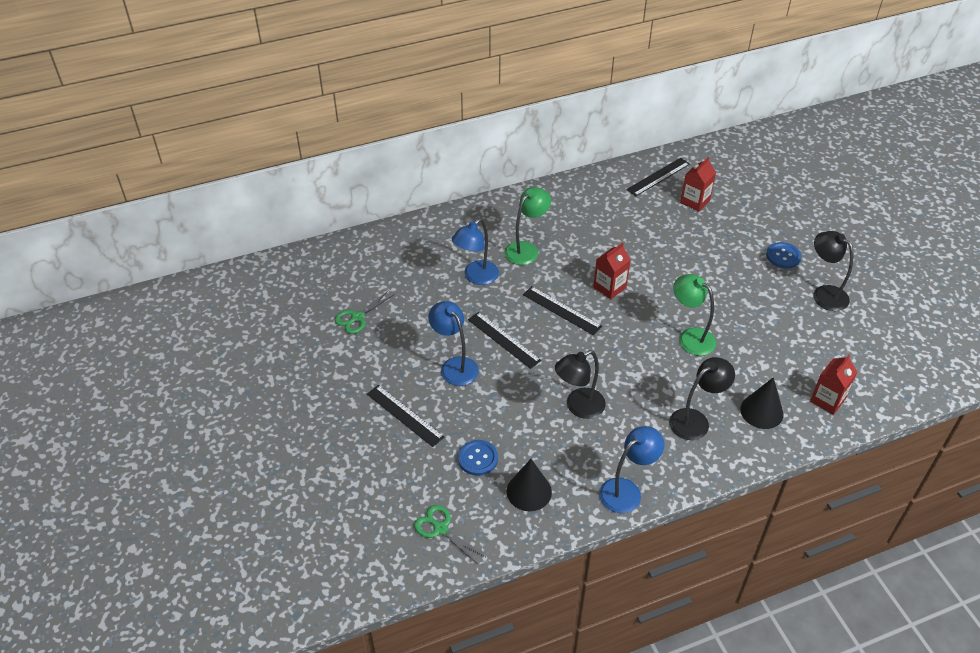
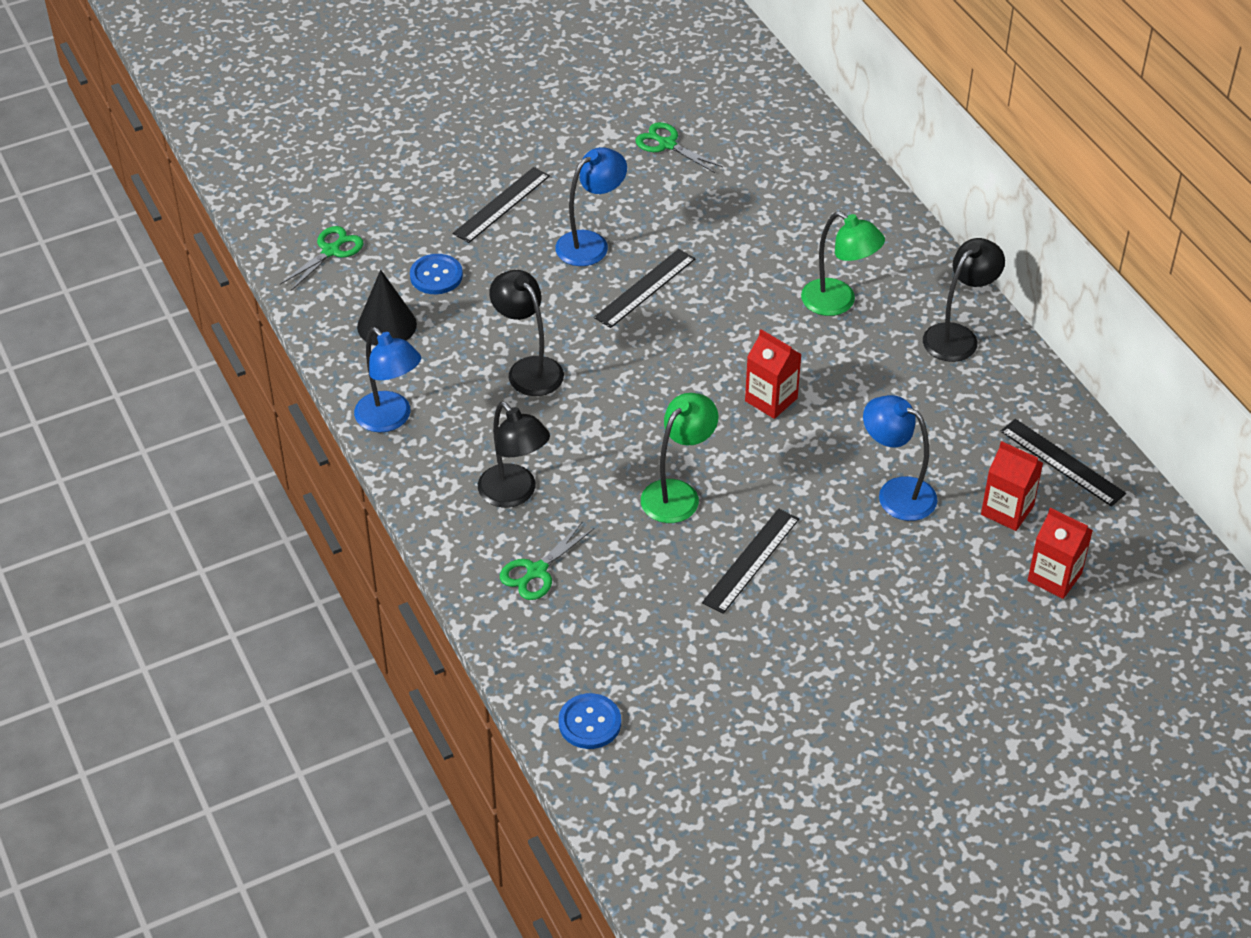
camera: 85 degrees right, 0 degrees up
(476, 277) = (766, 252): blue lamp -> blue lamp (896, 493)
(561, 310) = (712, 346): black ruler -> black ruler (751, 560)
(761, 411) = (537, 571): black cone -> green scissors
(783, 256) = (889, 625): blue button -> blue button (589, 723)
(824, 294) = (805, 675): black lamp -> black lamp (957, 336)
(827, 400) = (566, 655): red carton -> red carton (1054, 577)

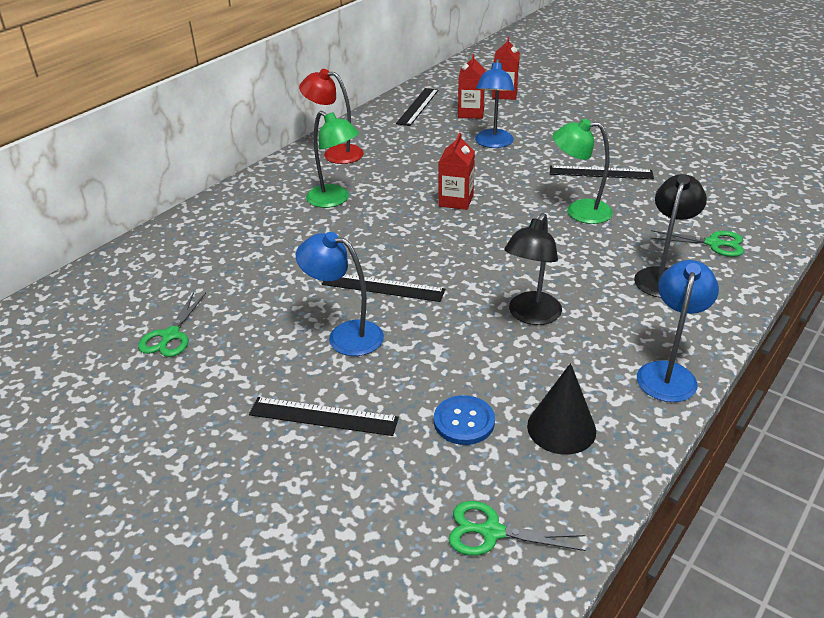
camera: 115 degrees left, 10 degrees down
(589, 723) = (787, 189): blue button -> none
(838, 303) = (334, 200): green lamp -> green lamp turned 120 degrees clockwise
(957, 336) = (335, 153): black lamp -> red lamp

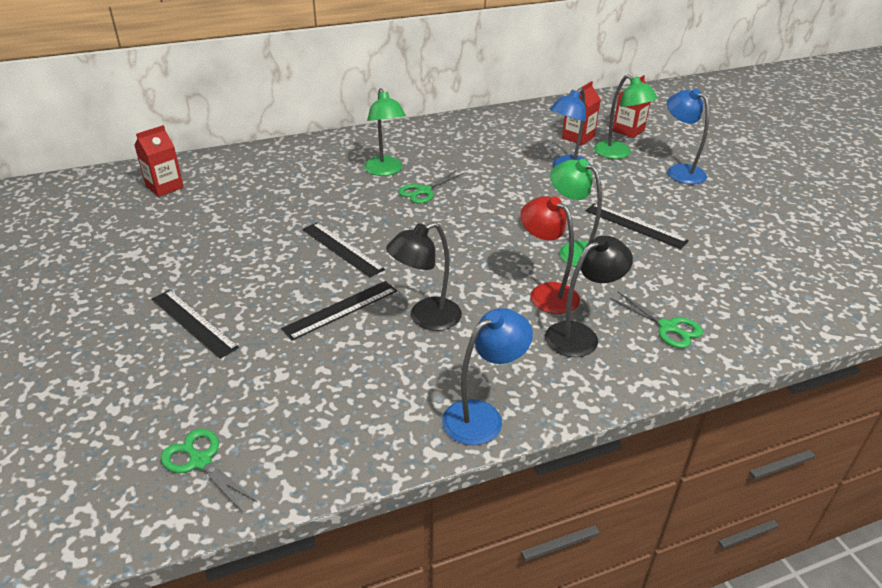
camera: 30 degrees right, 0 degrees up
(170, 335) = (169, 225): green scissors -> green scissors (423, 191)
(335, 153) = (428, 136): red lamp -> red lamp (546, 293)
(345, 335) = (274, 273): blue lamp -> blue lamp (679, 171)
(417, 106) = (538, 119): black ruler -> black ruler (341, 309)
(456, 200) = (477, 204): red carton -> red carton (164, 187)
(464, 421) = (278, 373): blue button -> none
(519, 117) = (618, 154): none -> green lamp
(561, 428) = (341, 414): black cone -> none

